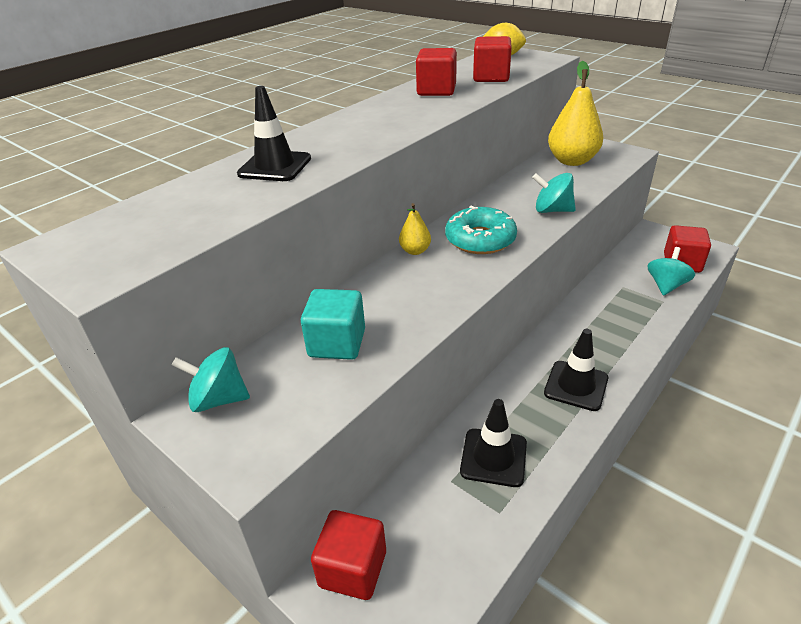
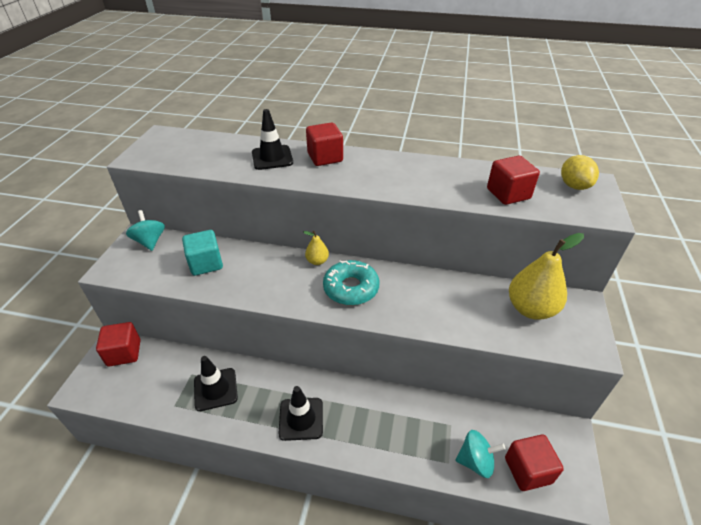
camera: 60 degrees right, 5 degrees up
(436, 91) = (450, 176): red cube -> red cube (325, 157)
(552, 210) = (424, 317): turquoise spinning top -> none

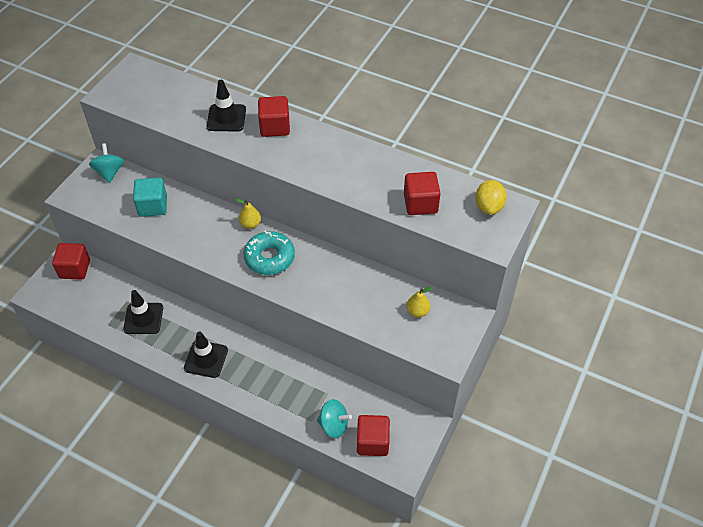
camera: 15 degrees right, 10 degrees up
(531, 309) = (417, 311): yellow pear -> yellow pear, size x0.49

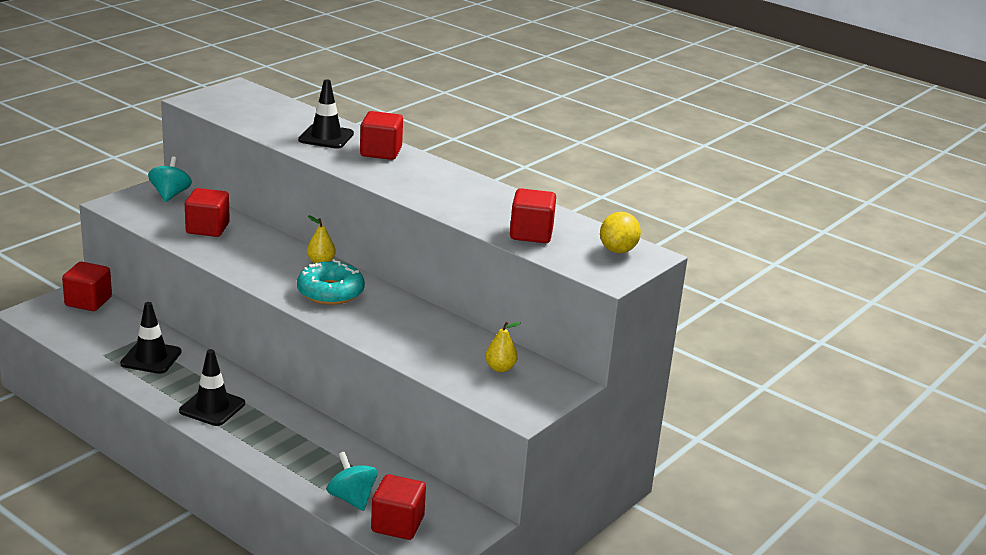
camera: 10 degrees right, 25 degrees down
(153, 206) = (207, 228): turquoise cube -> red cube
(334, 425) = (352, 498): turquoise spinning top -> turquoise spinning top turned 150 degrees counterclockwise

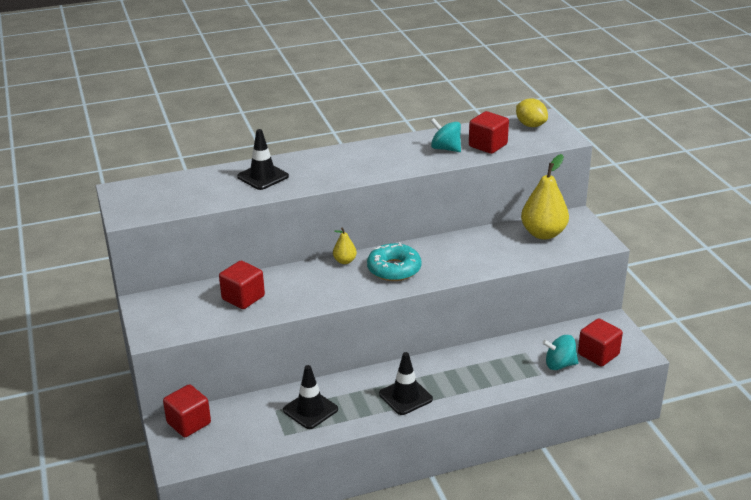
camera: 55 degrees left, 5 degrees up
(170, 195) = (163, 302): turquoise spinning top -> turquoise spinning top (445, 148)
(381, 152) = (311, 162): red cube -> none
(500, 368) = (543, 233): yellow pear -> yellow pear, size x2.04

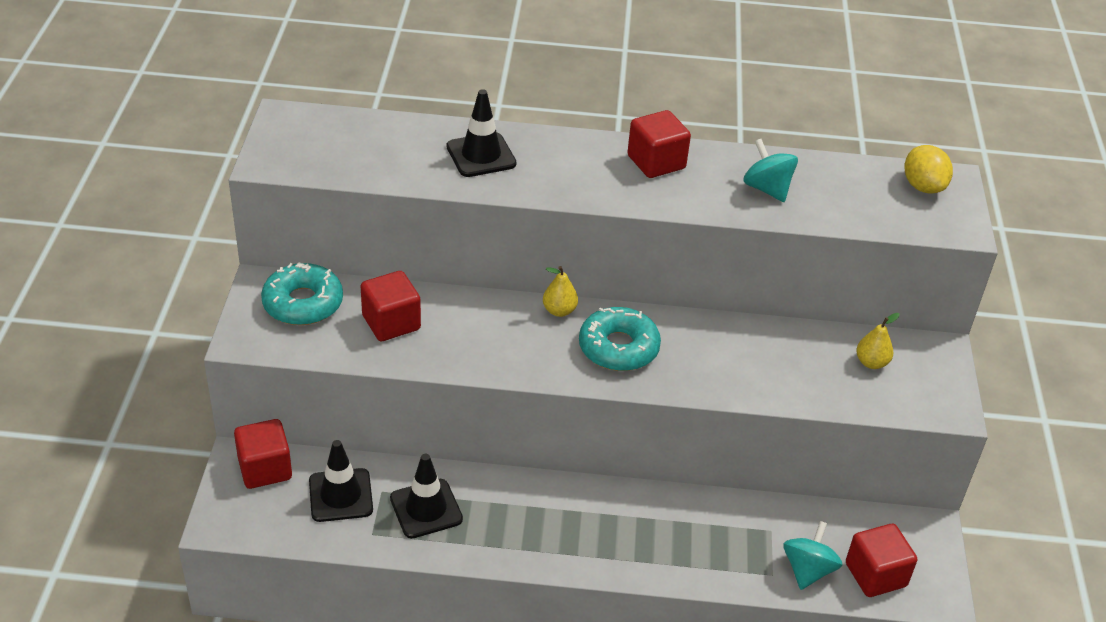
camera: 20 degrees right, 10 degrees up
(177, 304) = (303, 303): none -> turquoise donut
(405, 396) = (562, 537): black traffic cone -> black traffic cone (340, 495)
(488, 145) = (833, 203): red cube -> red cube (656, 162)
(543, 233) = (871, 362): yellow pear -> yellow pear, size x0.49
(559, 365) = (808, 570): turquoise spinning top -> turquoise spinning top turned 90 degrees clockwise

